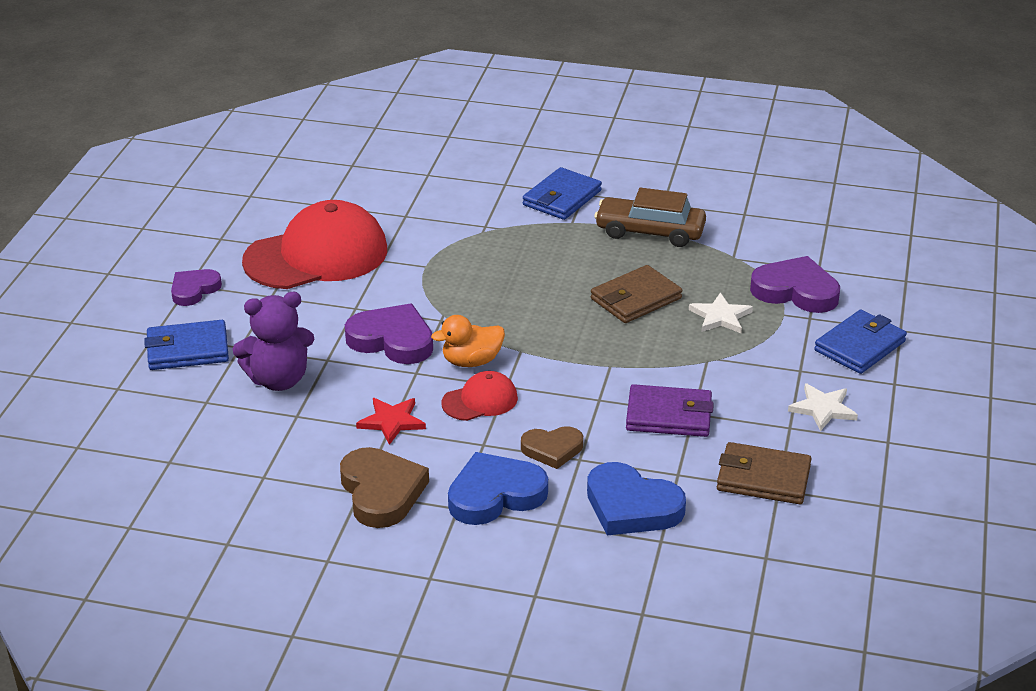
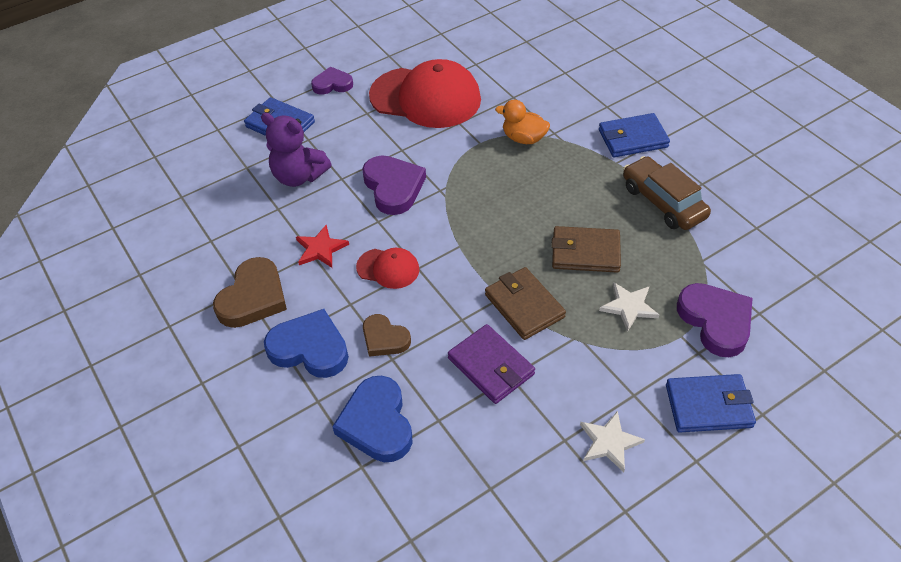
camera: 45 degrees right, 15 degrees up
(471, 361) = (419, 234): orange duck -> orange duck (523, 138)
(763, 478) = (491, 470): brown wallet -> brown wallet (524, 306)

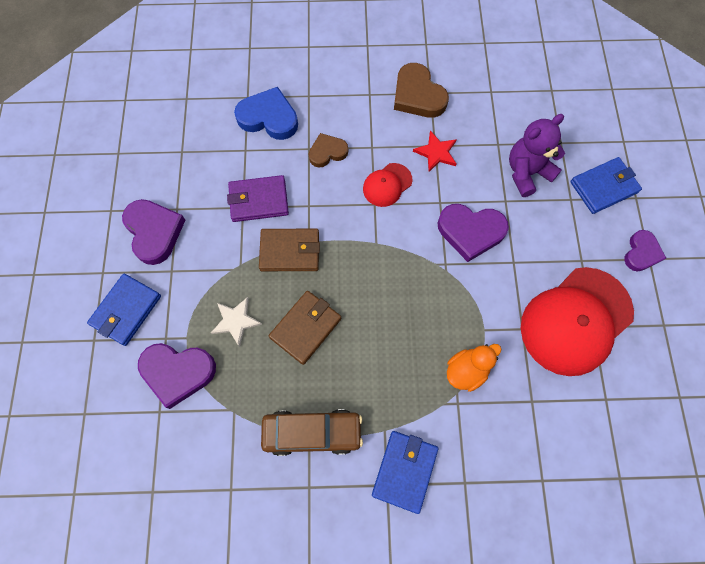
camera: 120 degrees right, 20 degrees up
(310, 348) = (351, 108): blue heart -> none
(609, 442) = (154, 232): white star -> purple heart

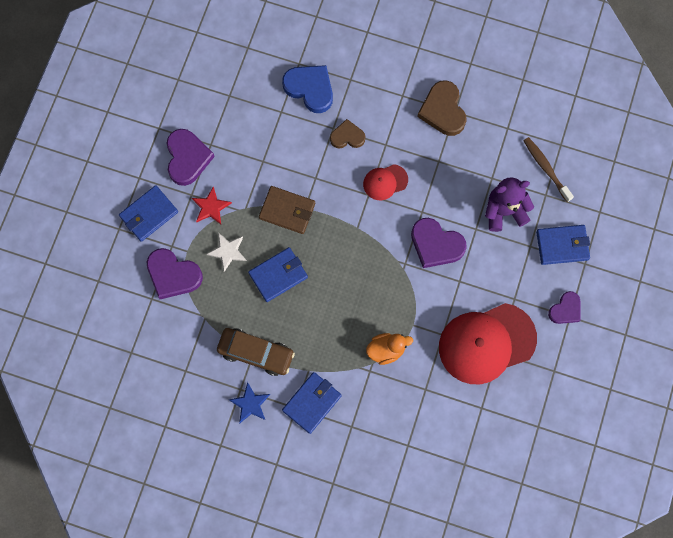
camera: 20 degrees right, 5 degrees up
(259, 200) = (277, 160): purple wallet -> none
(305, 328) = (278, 275): brown wallet -> blue wallet
(328, 502) = (250, 404): none -> blue star
(436, 152) = (437, 168): red star -> red star (211, 207)
(548, 117) = (546, 168): none -> brown toothbrush

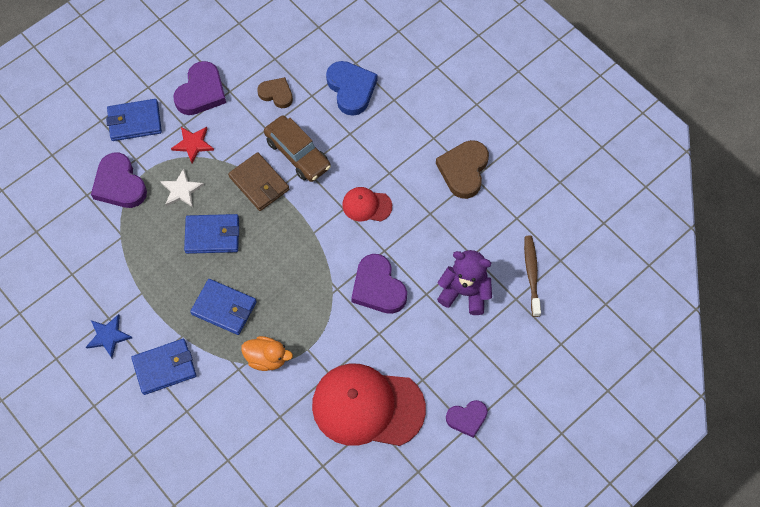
camera: 30 degrees right, 10 degrees down
(256, 353) = (145, 293): brown car -> brown car (297, 154)
(347, 137) = (358, 147): brown heart -> brown heart (276, 94)
(562, 245) = (502, 355): blue wallet -> blue wallet (224, 308)

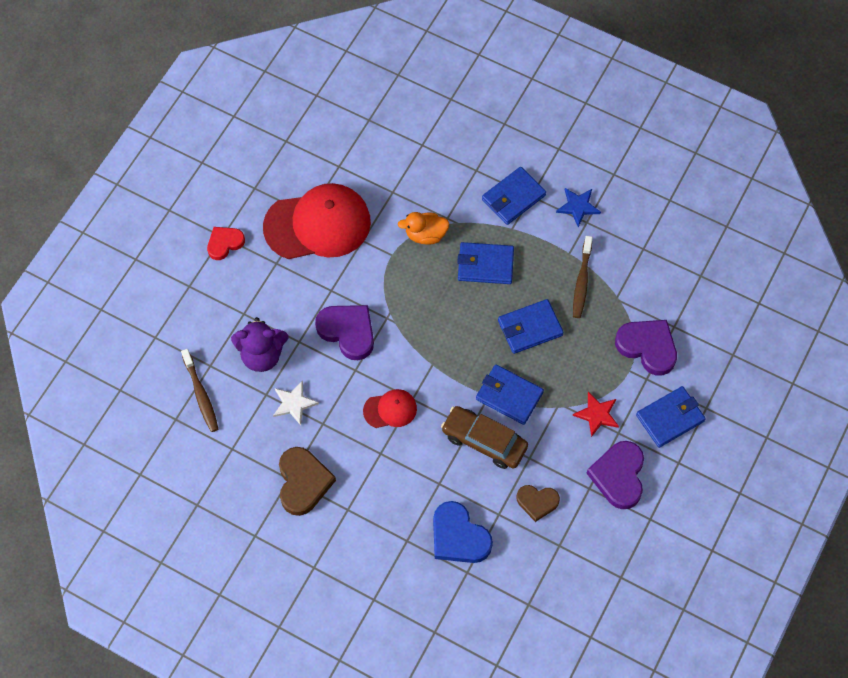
camera: 160 degrees right, 0 degrees up
(144, 262) = (581, 281): none -> brown toothbrush
(181, 190) = (583, 362): white star -> white star (294, 403)
(259, 183) = (509, 396): brown wallet -> blue wallet
(467, 418) = (224, 243): purple heart -> red heart

